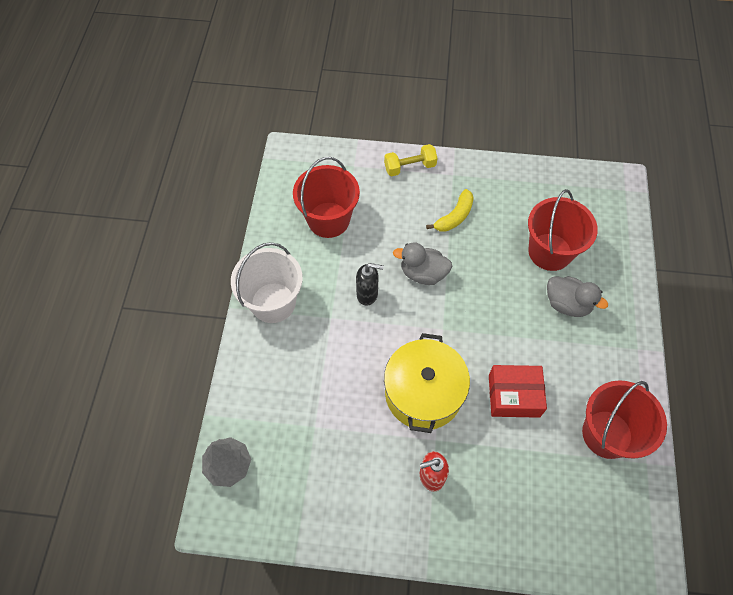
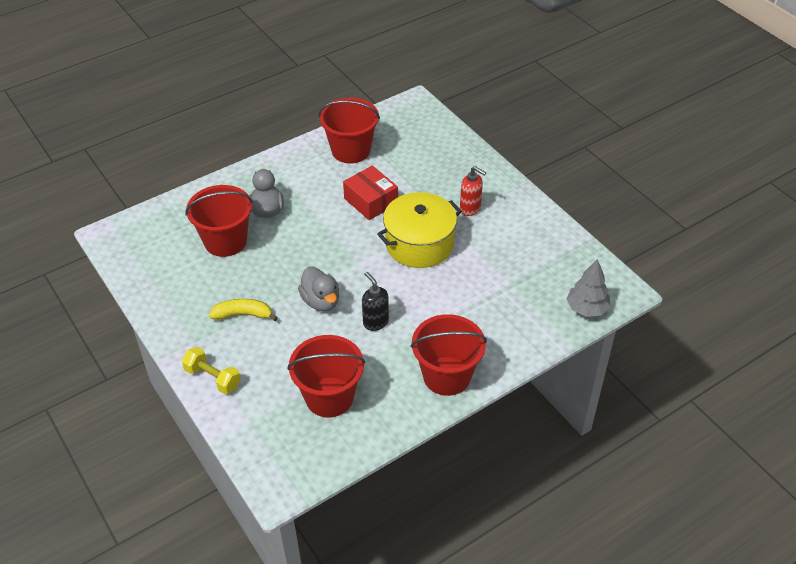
camera: 130 degrees left, 15 degrees down
(273, 302) = (447, 376): white bucket -> red bucket

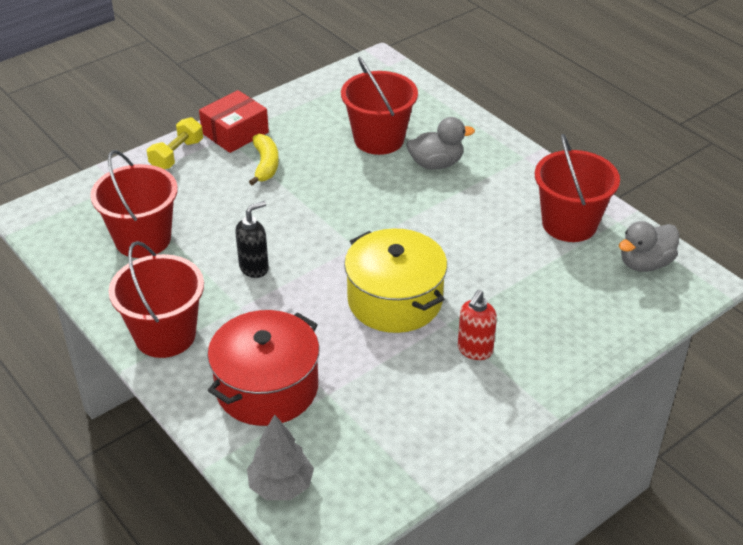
camera: 85 degrees right, 5 degrees down
(321, 301) = (287, 220): grey duck -> grey duck (645, 263)
(371, 201) = (471, 249): red box -> red box (235, 133)
(502, 315) = (267, 387): none -> red pot

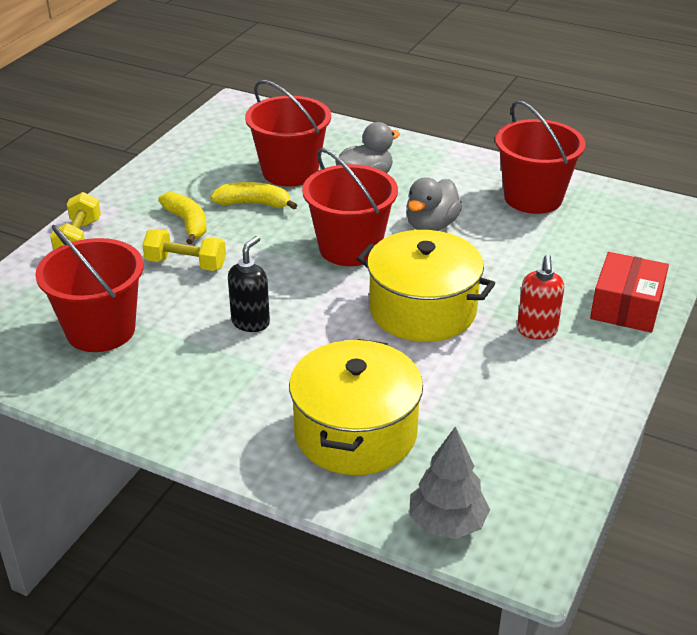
camera: 25 degrees left, 5 degrees down
(165, 335) = (200, 417): red bucket -> red bucket (350, 248)
(235, 133) = (130, 202): red box -> red box (626, 307)
(240, 201) = (186, 264): none -> yellow dumbbell
(267, 387) = (355, 432): red pot -> yellow pot
(329, 161) = (254, 204): none -> yellow banana
(645, 263) = (627, 212): grey duck -> grey duck (431, 225)

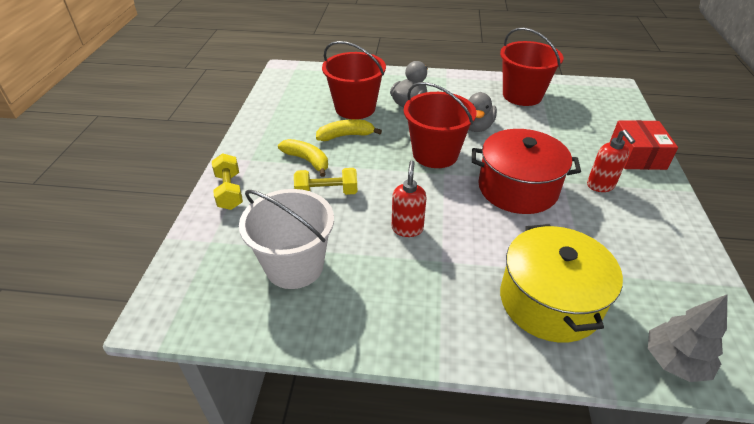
camera: 20 degrees left, 5 degrees up
(101, 330) = (294, 266): red bucket -> white bucket
(251, 322) = (407, 228): black soap dispenser -> red soap dispenser
(422, 310) = (517, 188): yellow pot -> red pot

